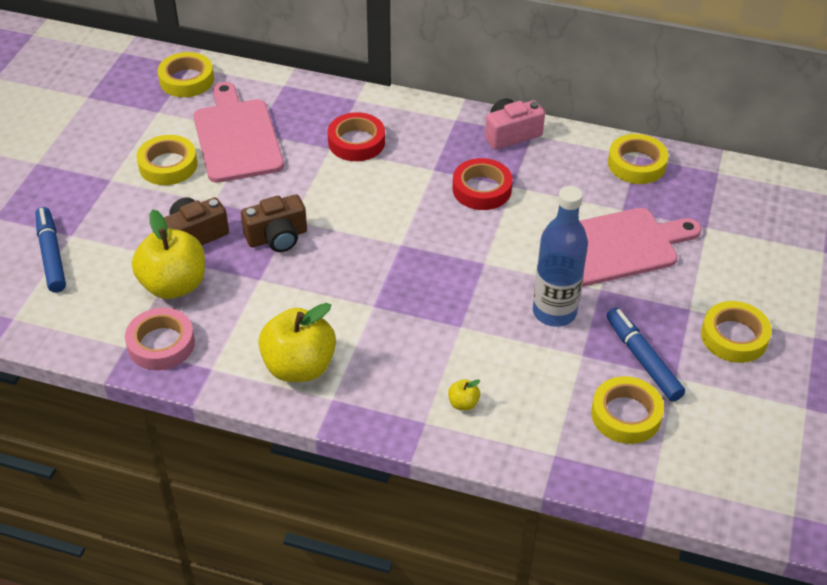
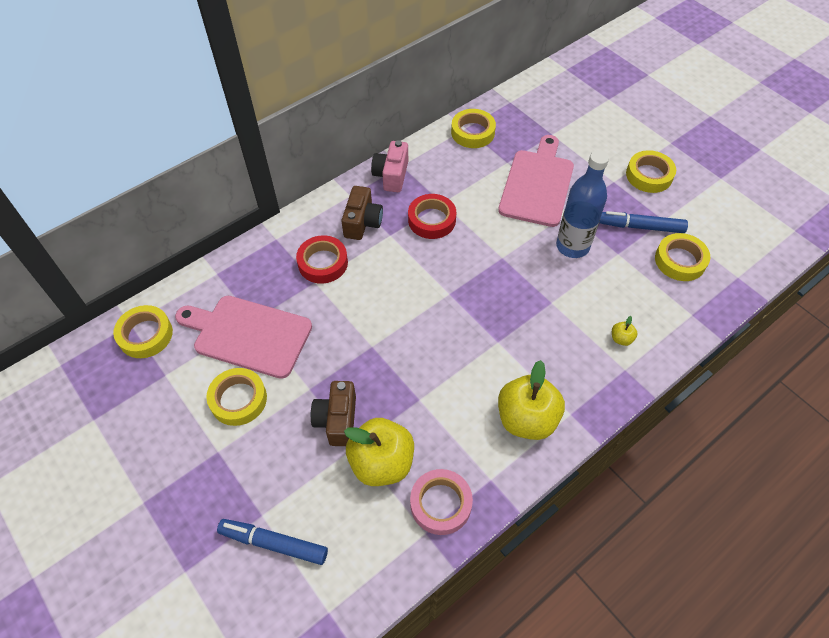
camera: 55 degrees left, 10 degrees up
(277, 237) = (383, 365): brown camera -> brown camera (362, 222)

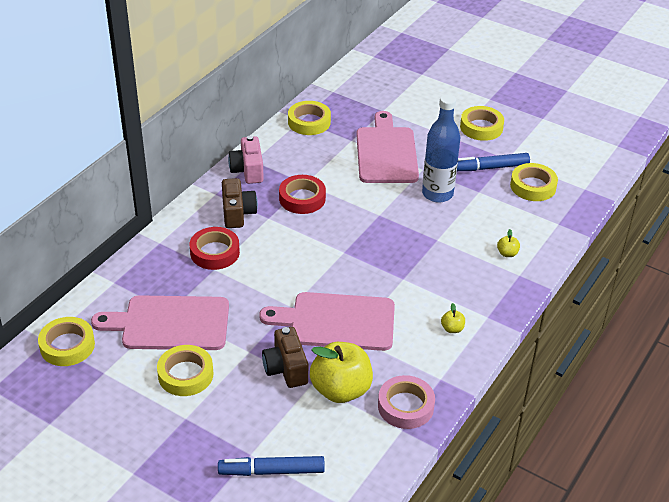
camera: 20 degrees left, 15 degrees down
(410, 376) = (337, 321): none -> pink cutting board
(526, 419) = (452, 329): yellow apple -> yellow apple, size x0.41

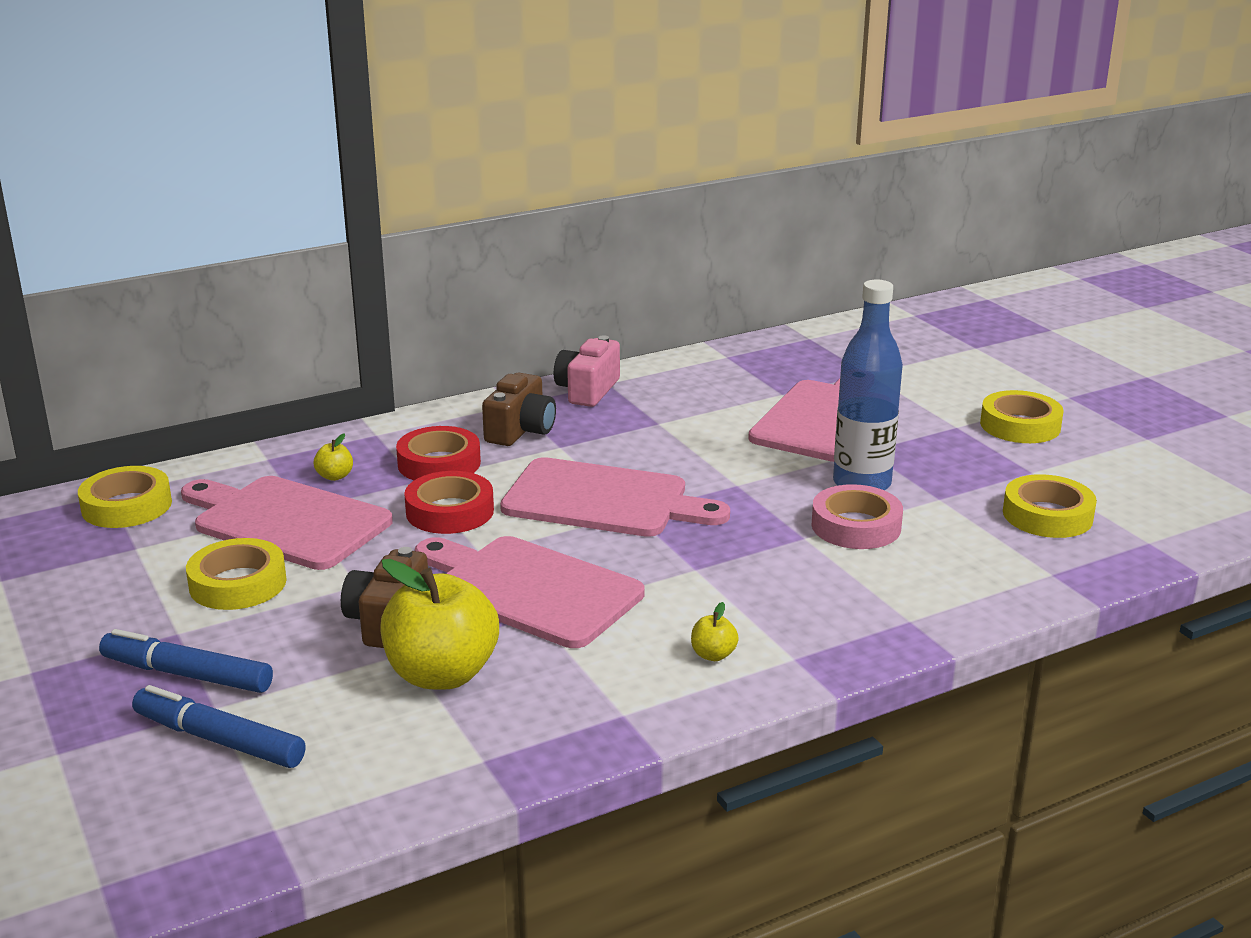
camera: 30 degrees right, 15 degrees down
(302, 198) = (634, 438): red tape -> red tape (450, 511)
(309, 122) = (736, 361): yellow tape -> none
(323, 249) = (603, 500): none -> pink cutting board
(405, 406) = (524, 731): pink tape -> pink tape (856, 526)
(489, 168) = (988, 475): blue marker -> blue marker (187, 674)
(507, 253) = (914, 587): yellow apple -> yellow apple (335, 476)

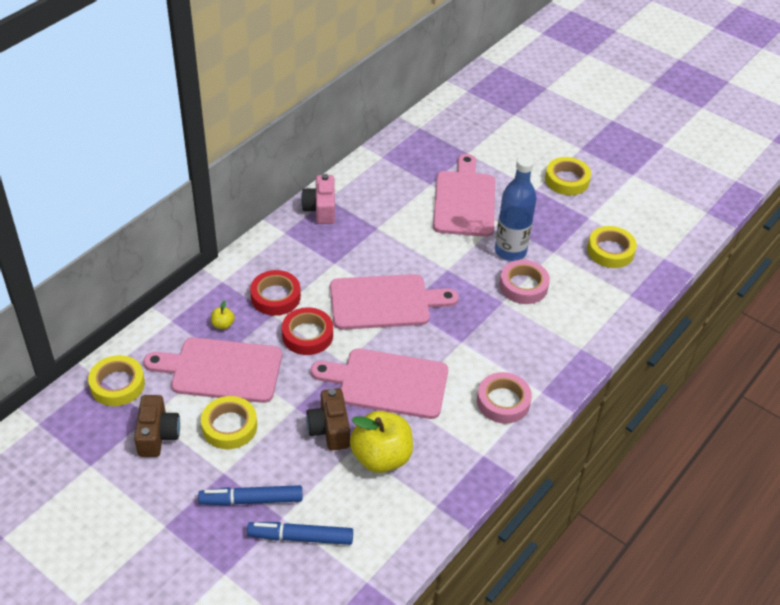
camera: 25 degrees left, 20 degrees up
(520, 430) = (304, 255): brown camera -> brown camera (157, 435)
(713, 655) = (503, 401): yellow apple -> pink tape

